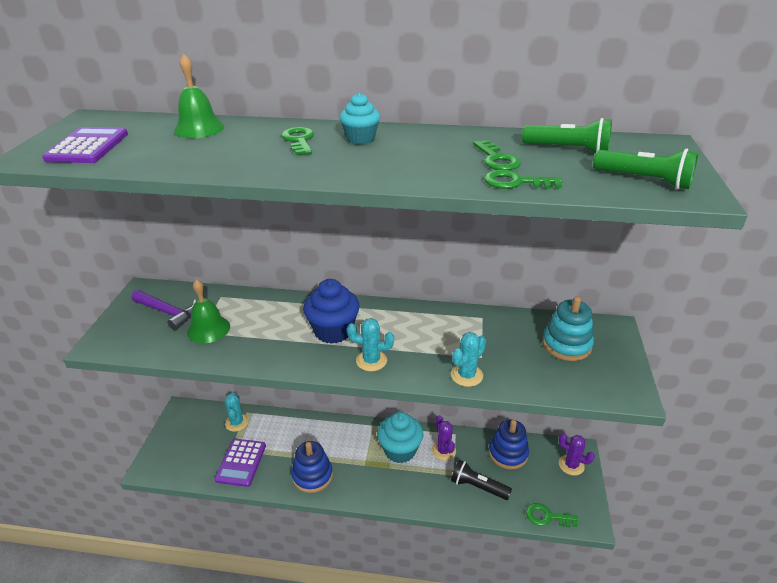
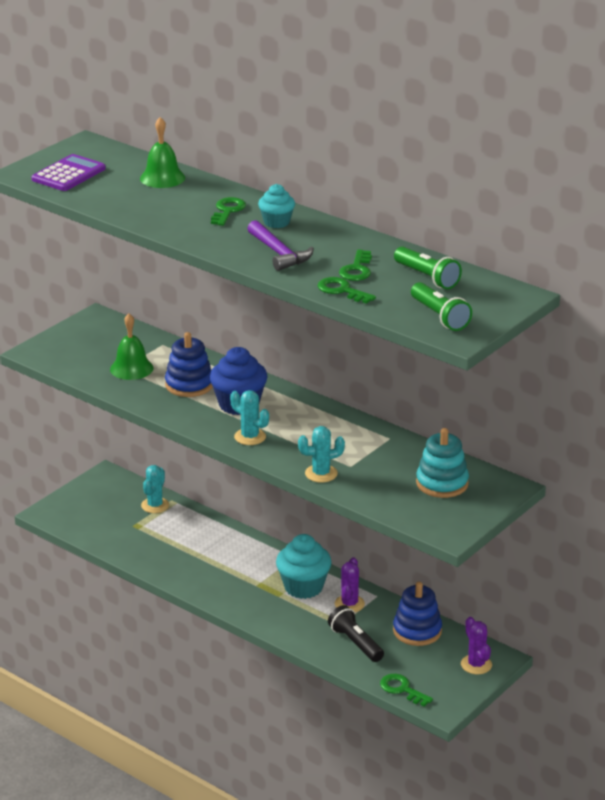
camera: 30 degrees right, 5 degrees down
(168, 312) = (106, 344): purple hammer -> purple hammer (279, 253)
(241, 462) = (136, 540): purple calculator -> none
(312, 475) = (197, 574): blue stacking toy -> blue stacking toy (189, 385)

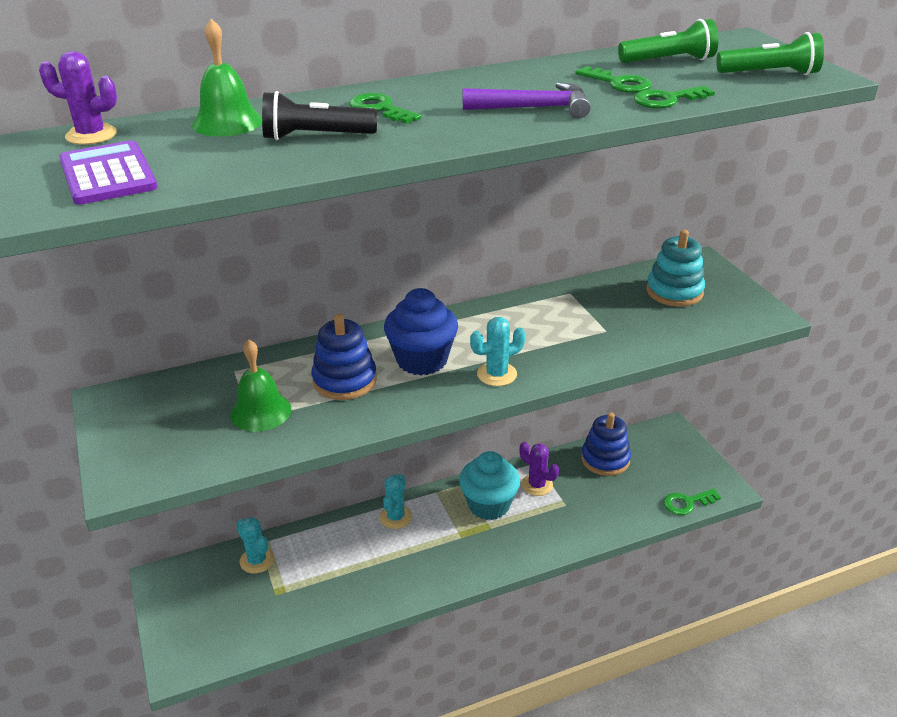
camera: 60 degrees left, 5 degrees up
(276, 222) = (448, 93): turquoise cupcake -> none
(321, 473) = (608, 353): turquoise cactus -> turquoise cactus (395, 517)
(355, 643) = (600, 505): black flashlight -> black flashlight (315, 136)
(476, 664) = (674, 445): purple cactus -> purple cactus (91, 135)

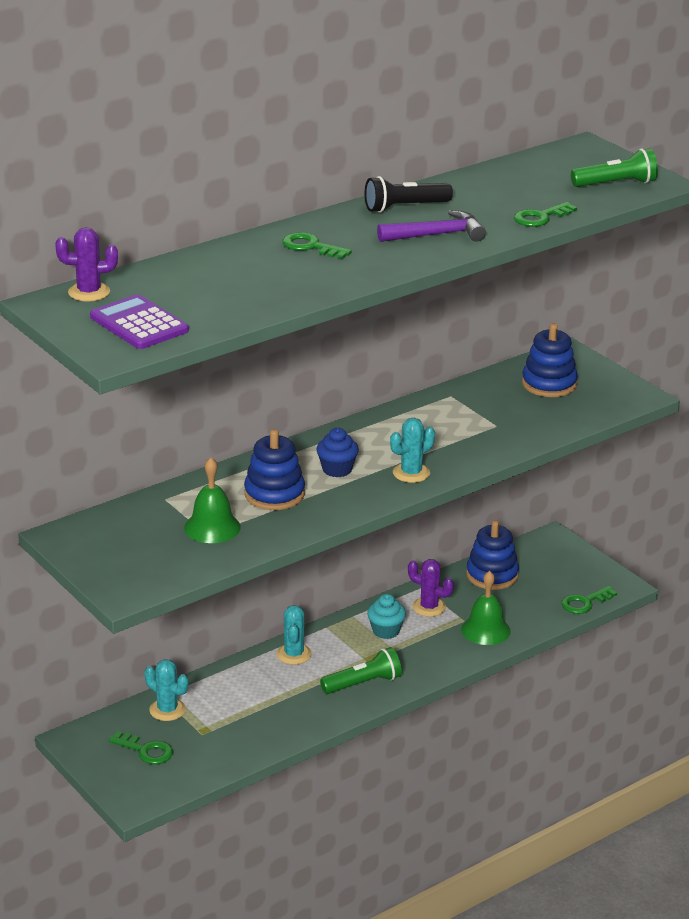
camera: 15 degrees left, 5 degrees down
(227, 122) = (193, 270): green bell -> green bell (485, 630)
(315, 136) = (276, 277): black flashlight -> black flashlight (404, 207)
(422, 360) = (337, 469): blue cupcake -> blue cupcake, size x0.61
(488, 505) = (386, 631): turquoise cupcake -> turquoise cupcake, size x0.61
(618, 83) = (495, 204): green key -> green key (146, 750)
(669, 61) = (529, 177): green flashlight -> green flashlight (363, 683)
(674, 291) = (549, 384): turquoise stacking toy -> blue stacking toy

